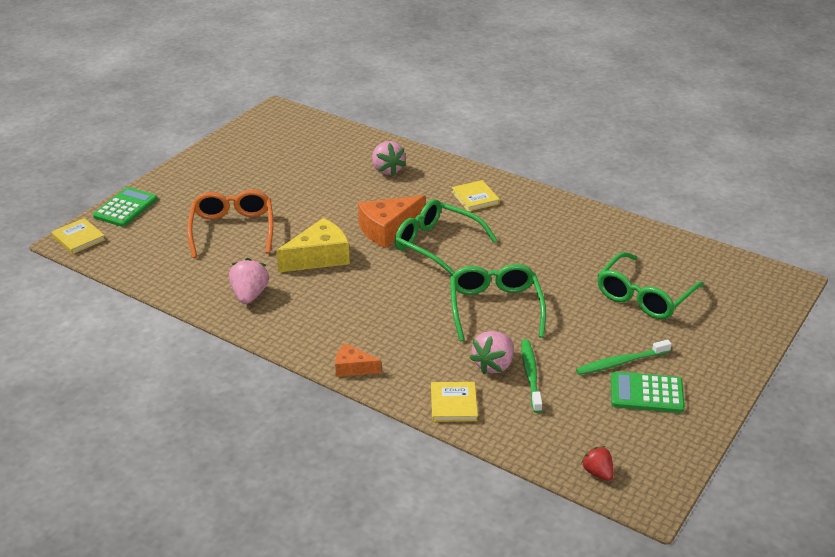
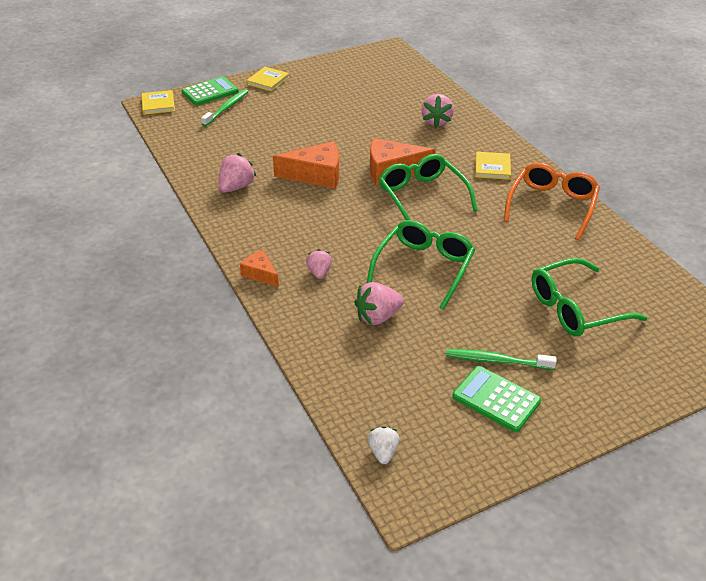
camera: 30 degrees right, 5 degrees up
(232, 230) = (270, 132): orange glasses -> orange glasses (552, 206)
(319, 257) = (316, 175): yellow cheese -> orange cheese
(406, 346) = (319, 272): none -> pink strawberry
(453, 404) = (313, 336): yellow book -> yellow book (268, 81)
(530, 375) = (402, 339): green toothbrush -> green toothbrush (226, 108)
(597, 473) = (383, 452): red strawberry -> white strawberry

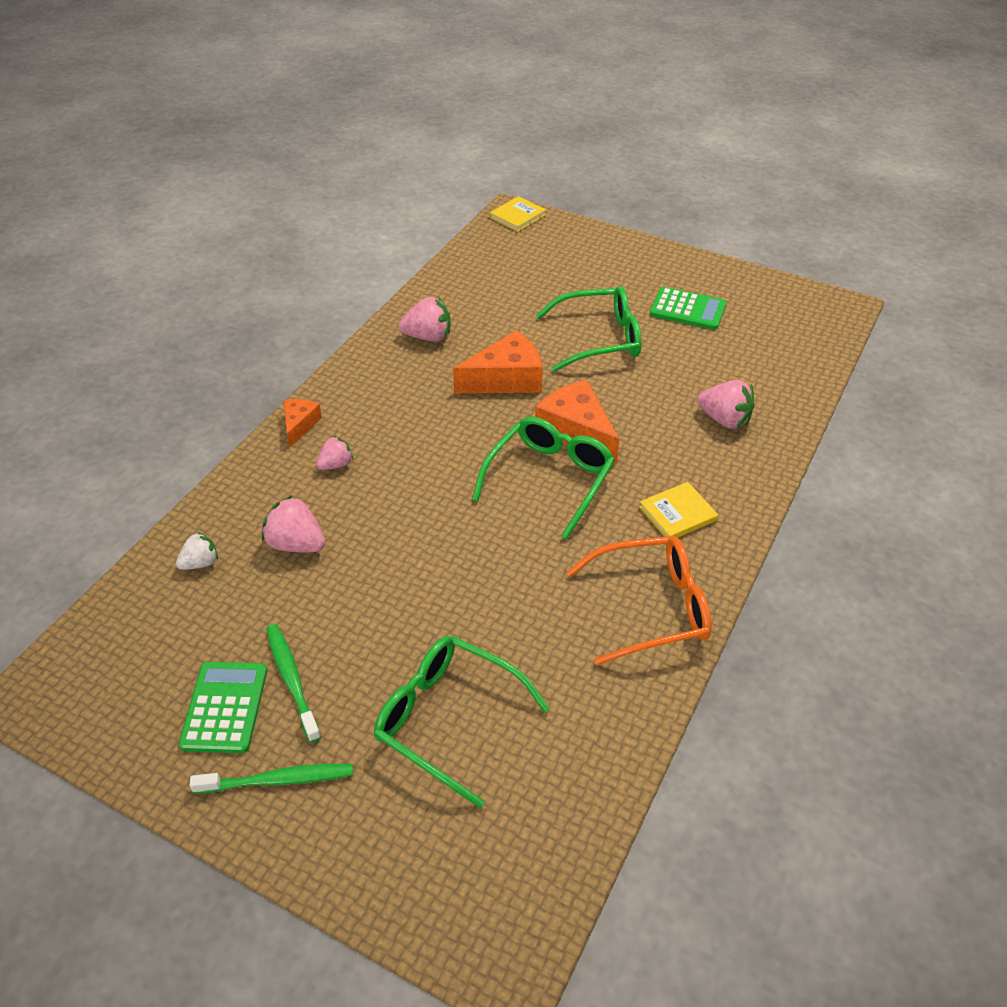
camera: 55 degrees right, 5 degrees up
(210, 92) = (579, 233): green calculator -> green calculator (688, 310)
(226, 108) = (561, 259): green toothbrush -> green toothbrush (277, 780)
(268, 81) = (649, 257): yellow book -> none
(316, 175) = (506, 379): orange cheese -> orange cheese turned 75 degrees counterclockwise
(383, 452) = (88, 646): white strawberry -> white strawberry (200, 563)
(423, 268) = (411, 542): green glasses -> green glasses (598, 339)
(436, 121) = (724, 420): pink strawberry -> pink strawberry turned 120 degrees counterclockwise

